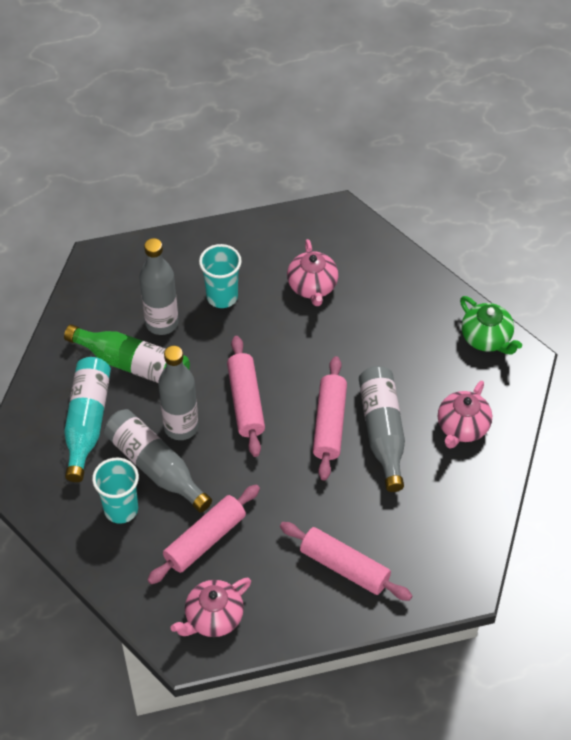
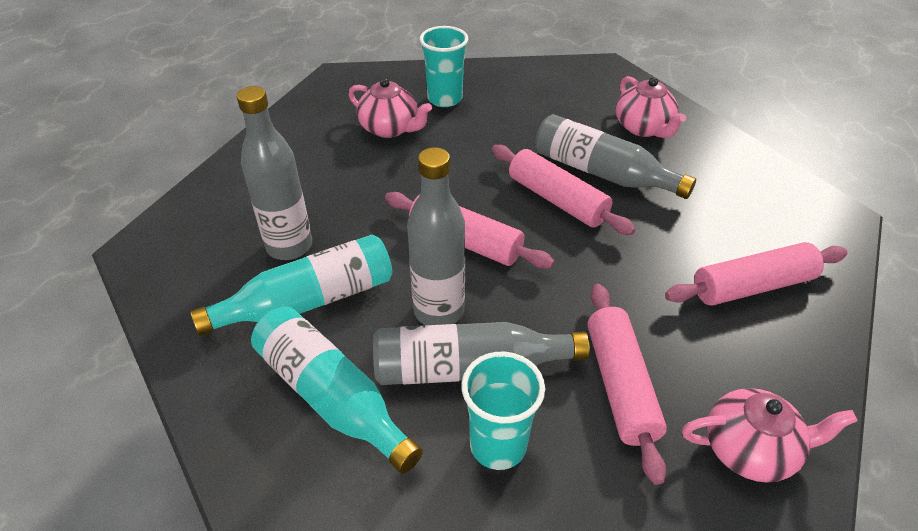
camera: 50 degrees left, 10 degrees down
(133, 364) = (308, 301): green bottle -> turquoise bottle
(213, 617) = (750, 449): pink teapot -> pink teapot turned 90 degrees counterclockwise
(222, 297) = (321, 187): turquoise cup -> turquoise cup (445, 99)
(487, 338) = (564, 73): green teapot -> none

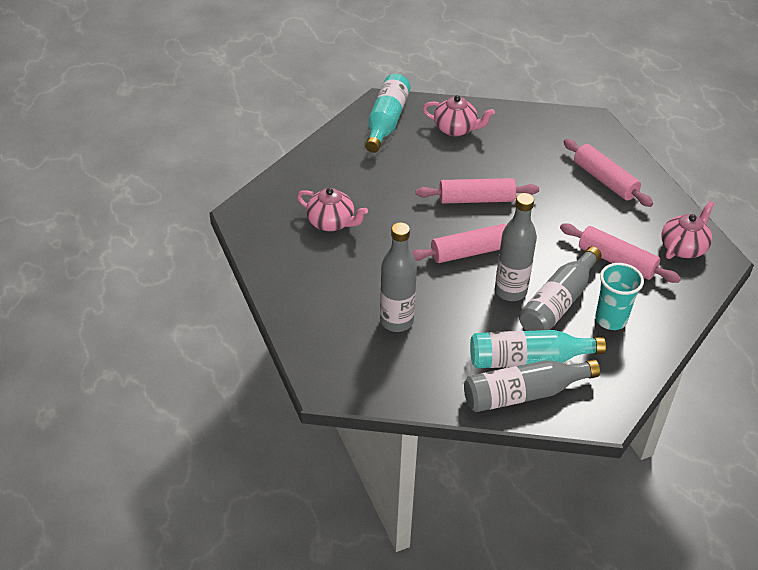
camera: 50 degrees left, 0 degrees up
(308, 301) = (451, 335): turquoise bottle -> turquoise bottle (386, 122)
(390, 128) = (331, 222): pink teapot -> pink teapot turned 45 degrees clockwise
(445, 99) = (329, 183): turquoise cup -> none
(602, 173) = (474, 169): grey bottle -> grey bottle (524, 394)
(752, 286) = (604, 180): pink rolling pin -> pink rolling pin turned 60 degrees counterclockwise

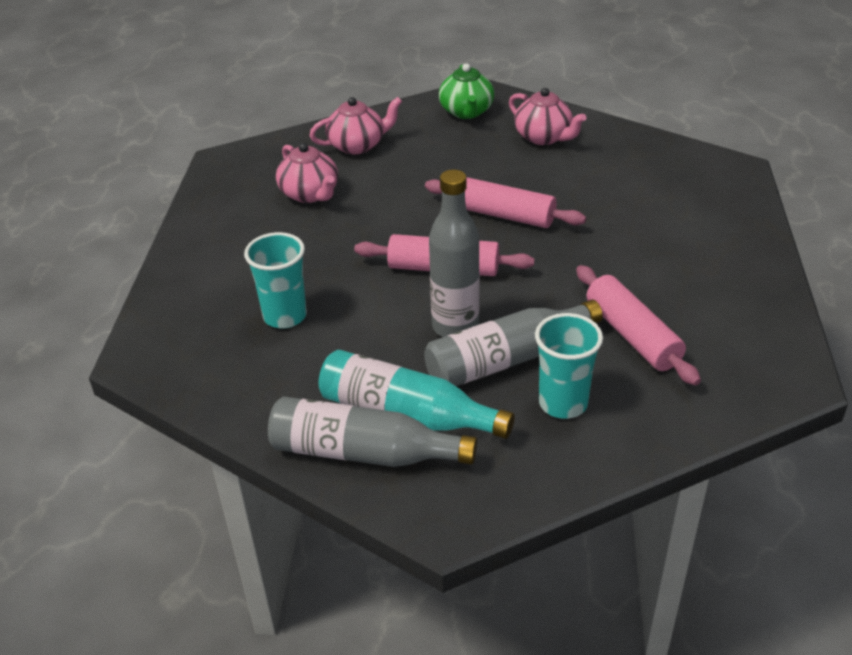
camera: 30 degrees right, 5 degrees down
(386, 122) = (466, 112): turquoise bottle -> green teapot
(396, 321) = (285, 316): grey bottle -> turquoise cup
(604, 180) = (695, 237): pink rolling pin -> none
(683, 247) = (747, 348): pink teapot -> pink teapot (357, 145)

